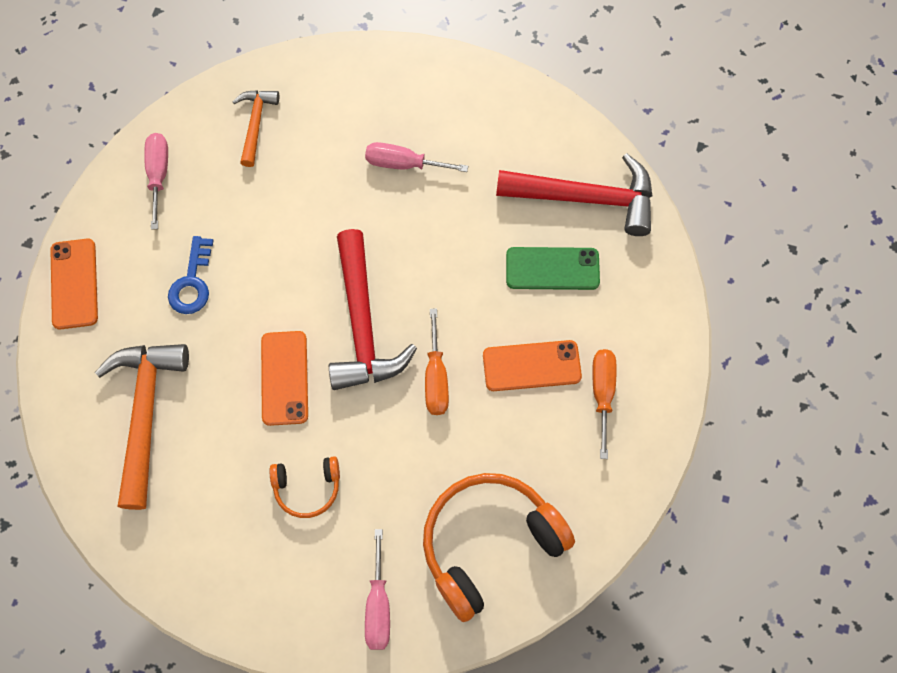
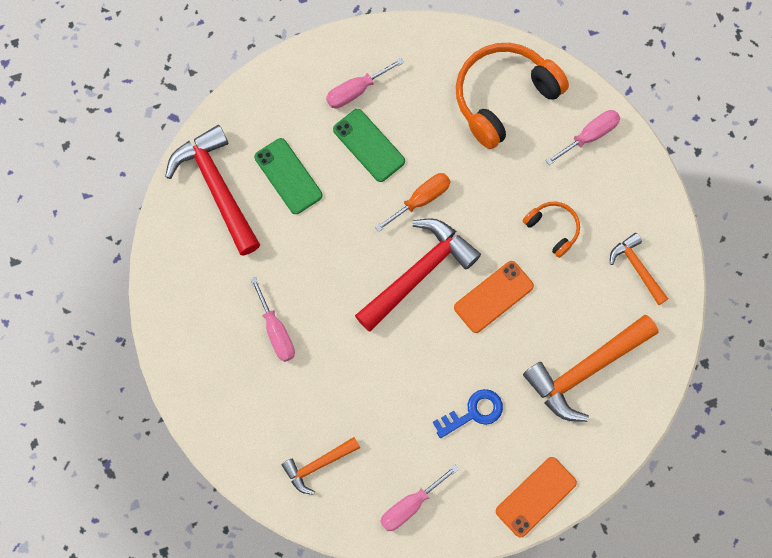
camera: 125 degrees left, 5 degrees up
(201, 544) = (637, 268): none -> orange hammer
(489, 543) = (503, 97): orange headphones -> orange headphones turned 120 degrees clockwise
(531, 366) = (369, 145): orange phone -> green phone
(602, 393) = (356, 91): orange screwdriver -> pink screwdriver

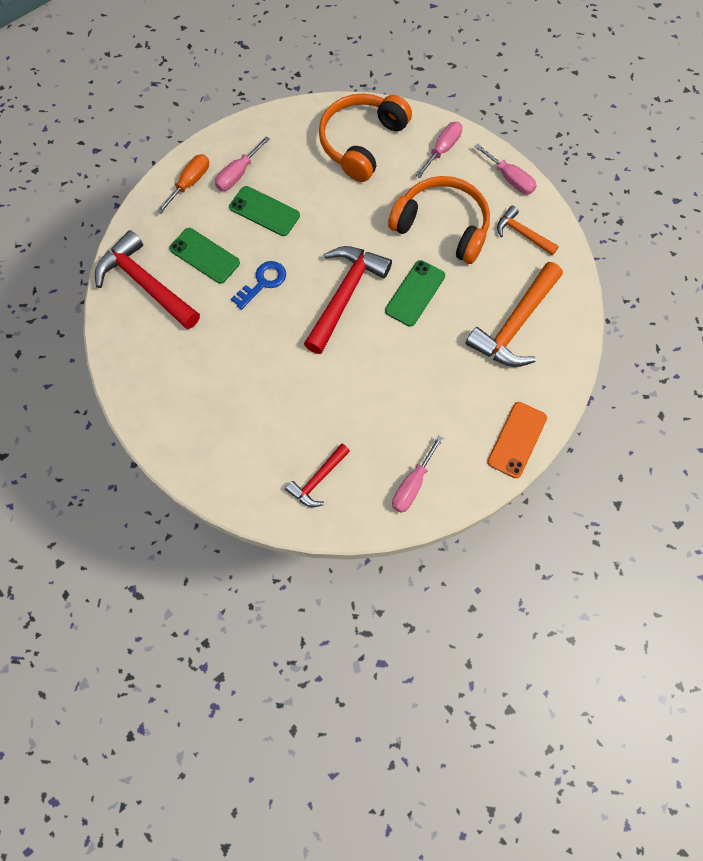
camera: 20 degrees left, 5 degrees down
(276, 331) = (239, 381): pink screwdriver -> pink screwdriver (510, 179)
(318, 465) = (318, 479): orange hammer -> red hammer
(421, 199) = (324, 238): orange screwdriver -> orange screwdriver (190, 183)
(473, 412) = (436, 390): blue key -> blue key (263, 282)
(493, 297) = (415, 293): orange phone -> green phone
(553, 229) = (442, 226): orange headphones -> orange headphones, size x2.00

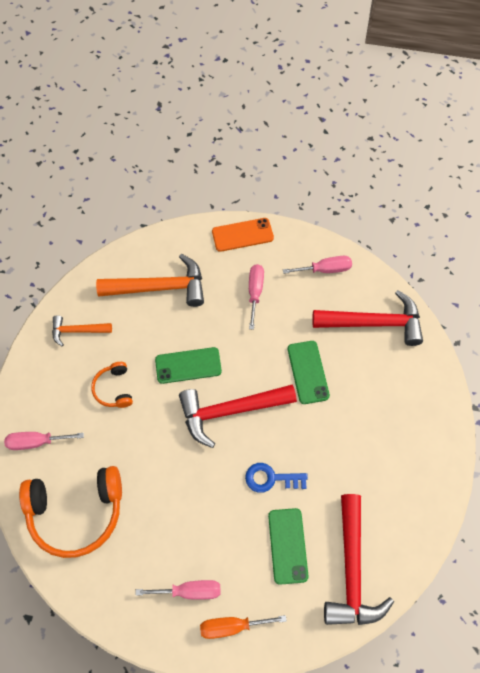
camera: 130 degrees left, 5 degrees down
(264, 211) = (208, 534): green phone -> green phone (308, 372)
(318, 479) = (374, 323): red hammer -> red hammer, size x1.81
(442, 226) = (114, 389): orange headphones -> orange headphones, size x0.50
(510, 179) = (30, 372): pink screwdriver -> pink screwdriver (255, 292)
(522, 234) = (77, 331): orange hammer -> orange hammer turned 90 degrees clockwise

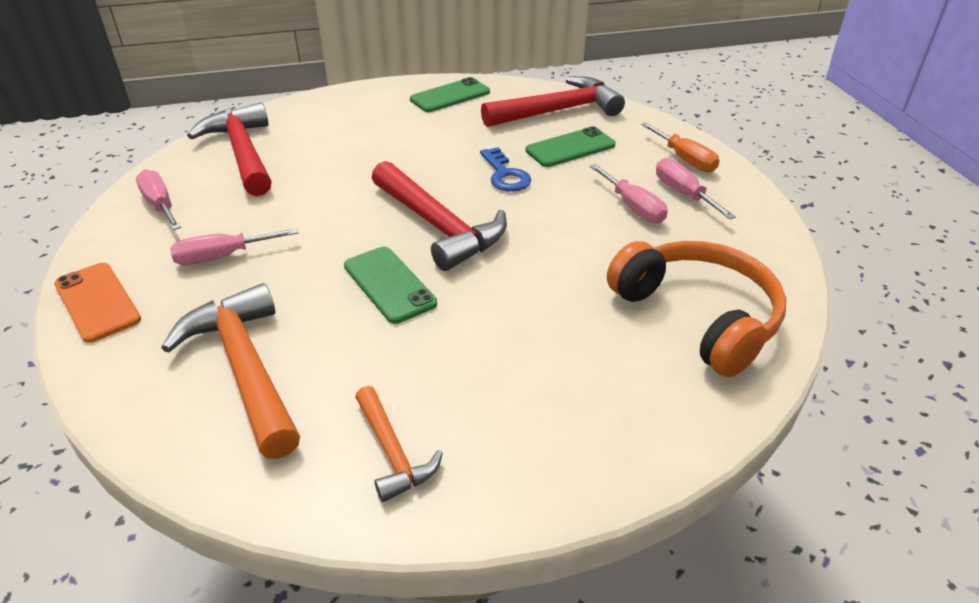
camera: 115 degrees left, 25 degrees down
(36, 442) = (643, 412): pink screwdriver -> pink screwdriver (633, 207)
(114, 389) = (480, 352): orange headphones -> none
(308, 372) = (342, 182): green phone -> green phone (450, 96)

